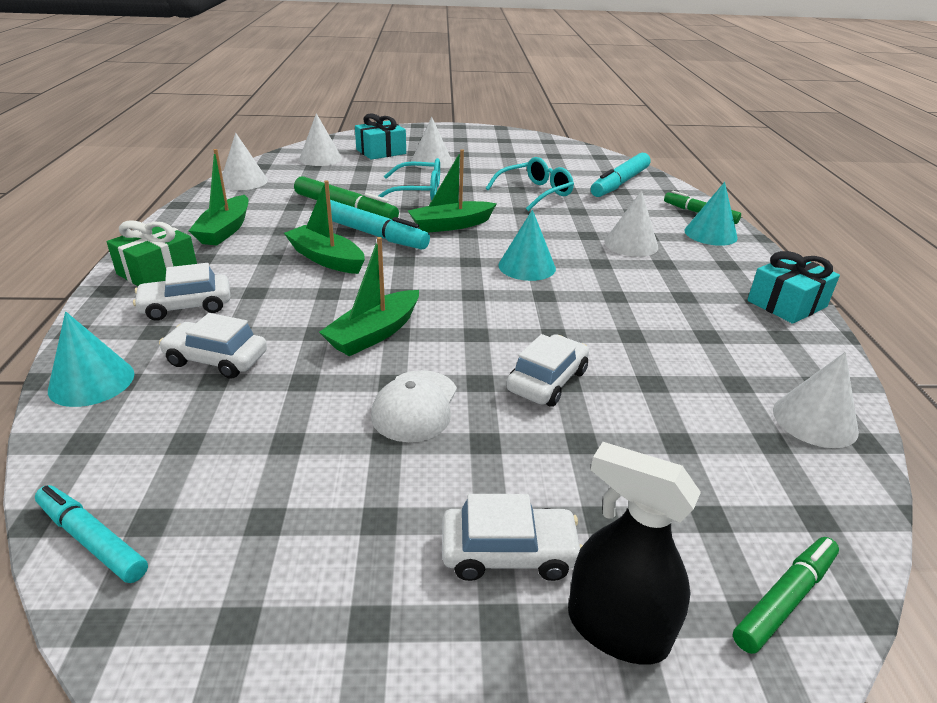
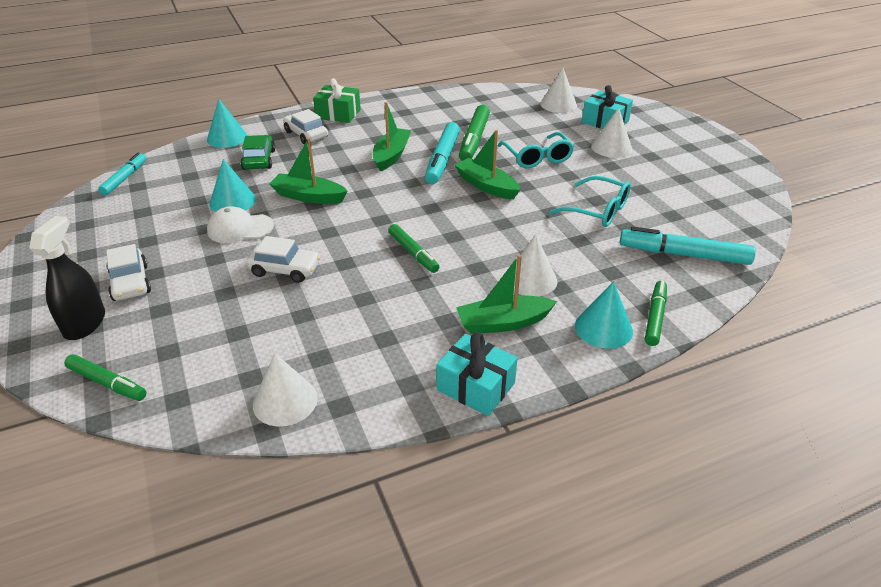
camera: 70 degrees right, 5 degrees up
(216, 359) = (259, 160): white car -> green car
(225, 230) = (404, 113): green boat -> green boat (503, 323)
(243, 181) = (484, 94): white cone -> none
(527, 266) = (441, 233): turquoise cone -> turquoise cone (232, 201)
(556, 289) = (413, 253): none -> green marker

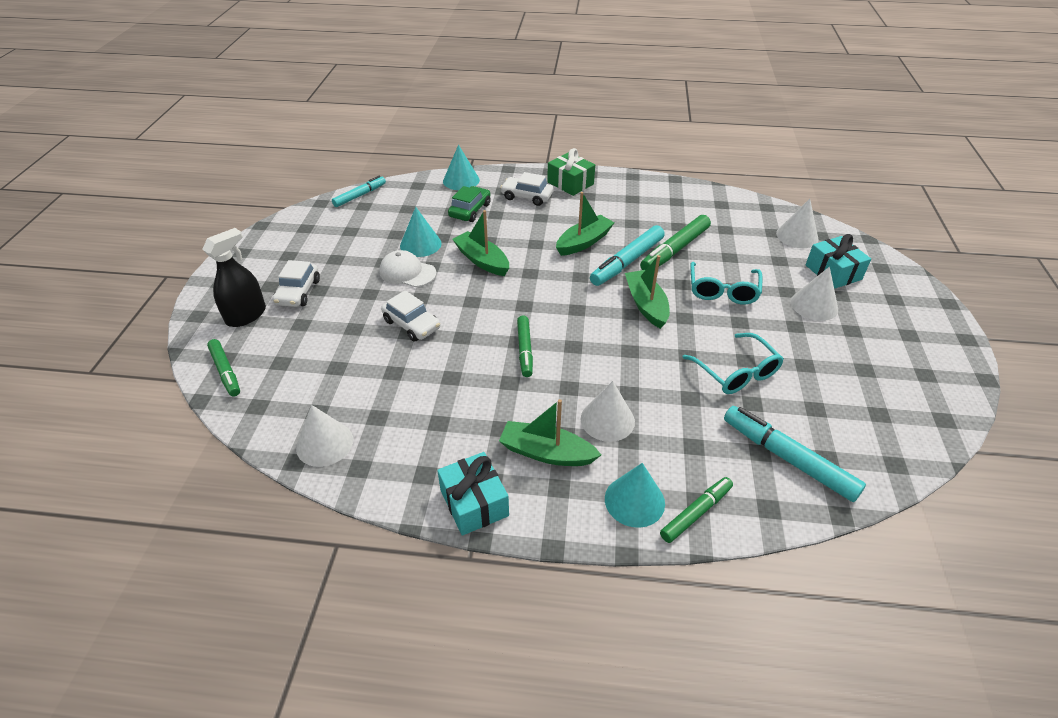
camera: 30 degrees right, 5 degrees up
(306, 134) = (527, 196): white car -> white car turned 60 degrees counterclockwise

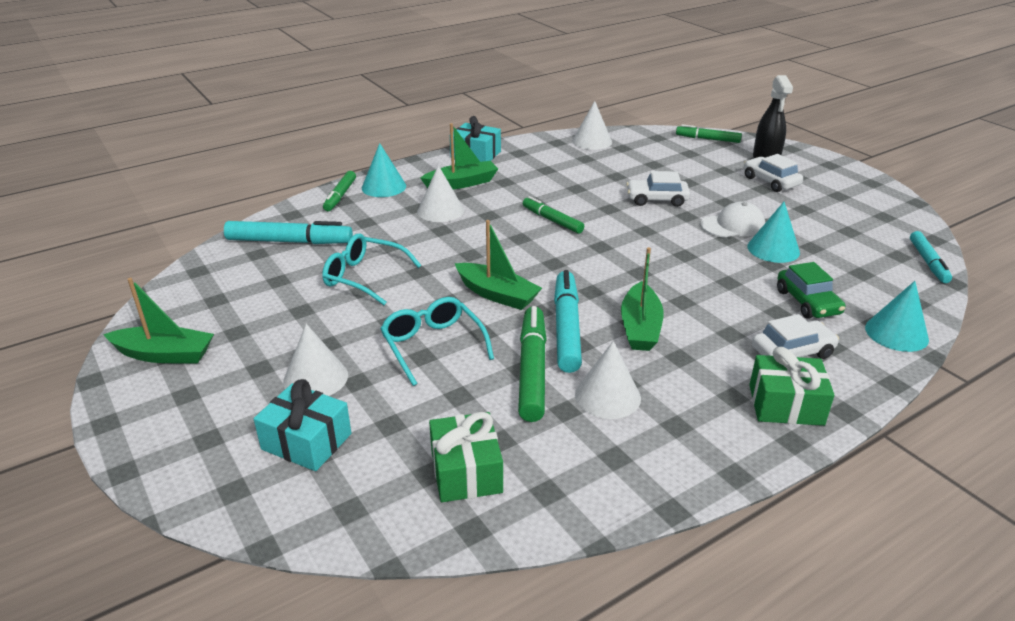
camera: 140 degrees right, 10 degrees down
(482, 260) = (697, 262): green boat -> green boat (165, 354)
(753, 225) = (466, 471): none -> green gift
(797, 236) = (388, 486): white cone -> white cone (607, 396)

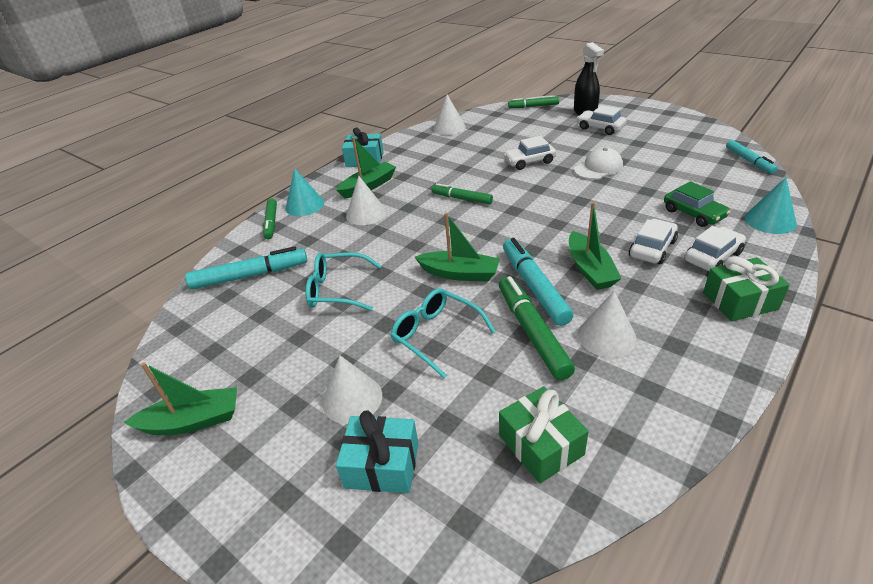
camera: 15 degrees left, 5 degrees up
(727, 325) = (652, 249): none -> white car
(773, 249) = (640, 179): turquoise cone -> none

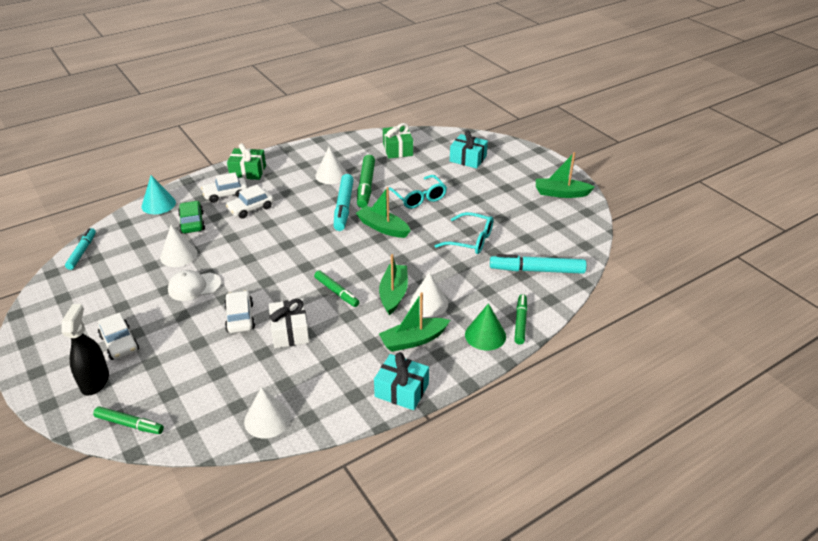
camera: 165 degrees left, 0 degrees up
(304, 205) = (485, 335): turquoise cone -> green cone
(352, 399) = (475, 182): white cone -> white cone (178, 255)
(477, 165) = (290, 332): none -> white gift
(529, 162) = (240, 317): white car -> white car turned 105 degrees counterclockwise
(590, 269) = (301, 207): green boat -> green boat (393, 294)

